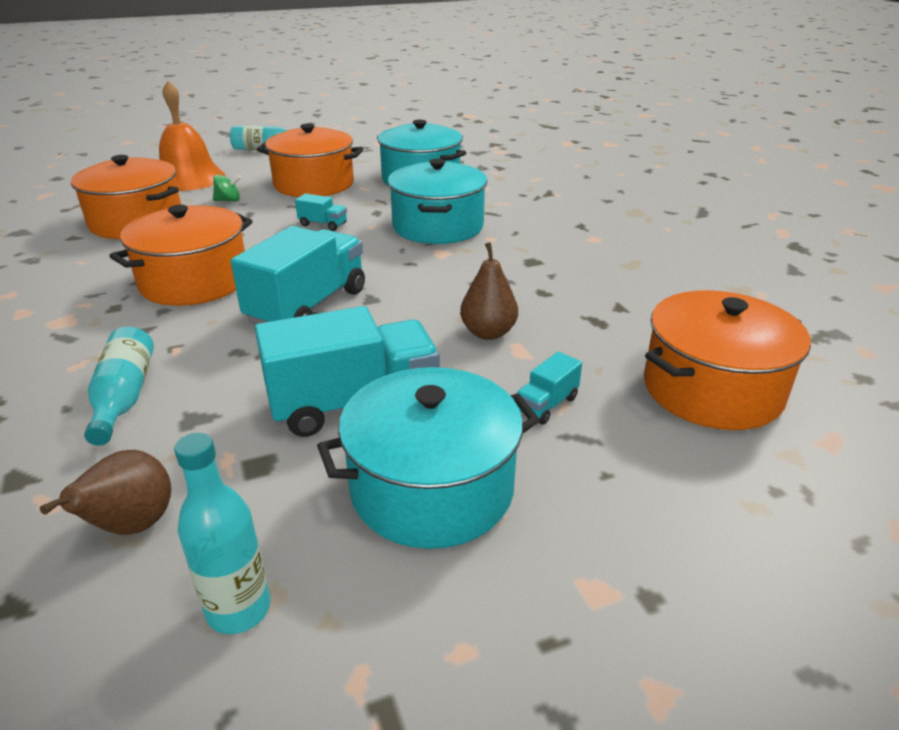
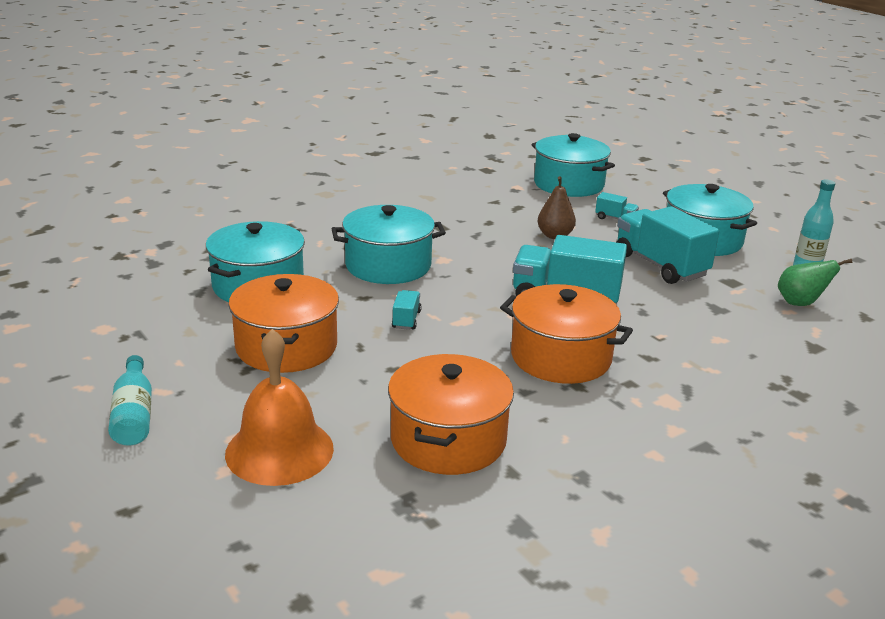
camera: 105 degrees left, 5 degrees down
(124, 397) = (723, 338): turquoise bottle -> none
(132, 526) = (800, 303): brown pear -> green pear
(228, 200) = (357, 393): green spinning top -> none
(712, 389) = (569, 184): orange pot -> turquoise pot

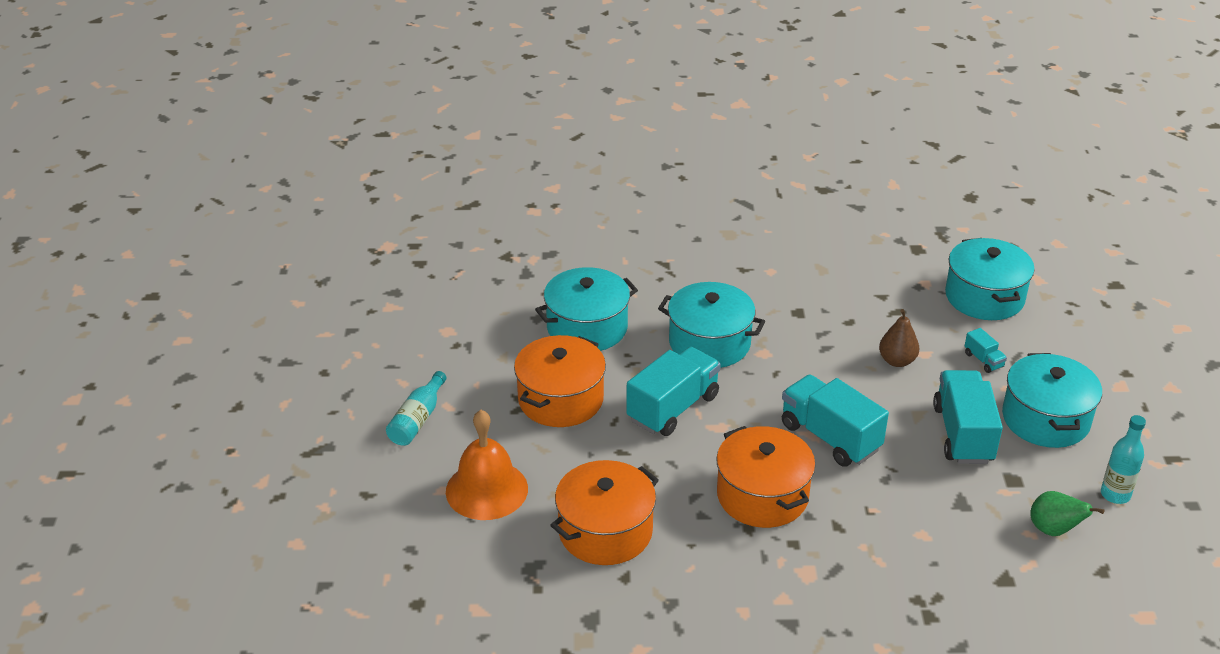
camera: 35 degrees right, 10 degrees up
(406, 320) = (673, 408): turquoise truck -> turquoise truck, size x2.23

